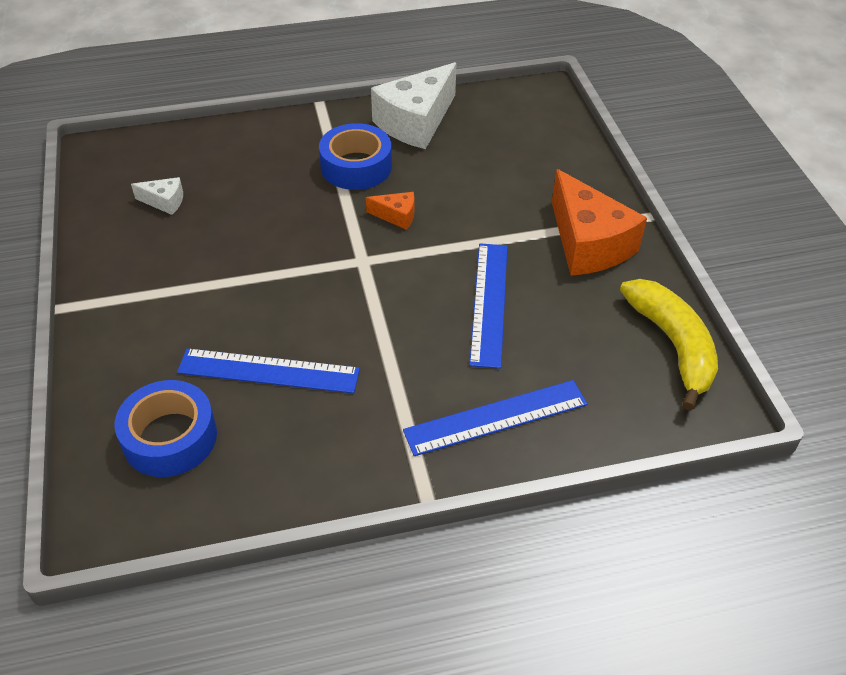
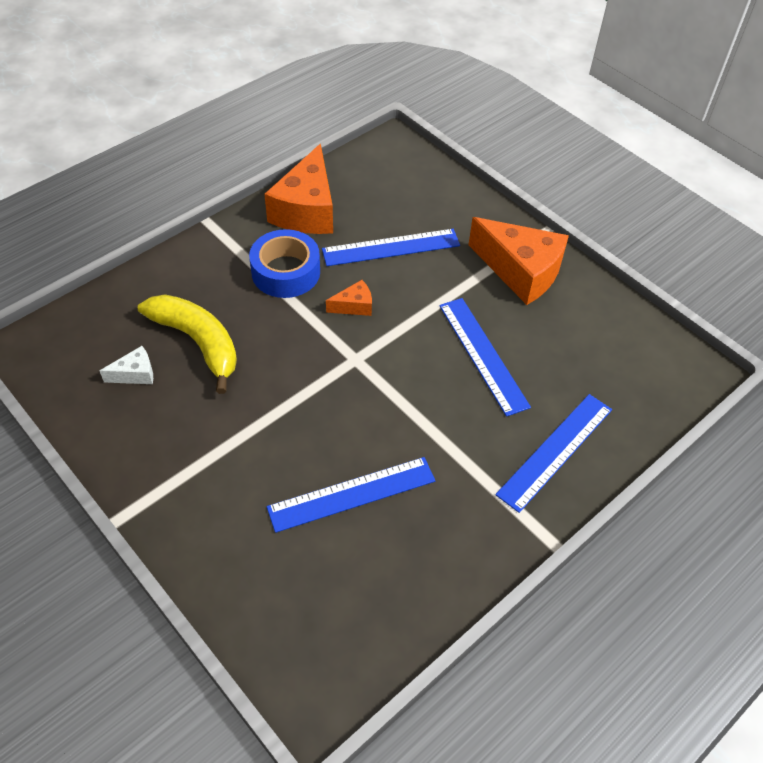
camera: 30 degrees left, 5 degrees up
(170, 437) = (313, 593): blue tape -> none
(416, 122) = (306, 210): white cheese -> orange cheese
(471, 179) = (391, 247): none -> blue ruler
(673, 345) = (637, 333): yellow banana -> yellow banana (198, 342)

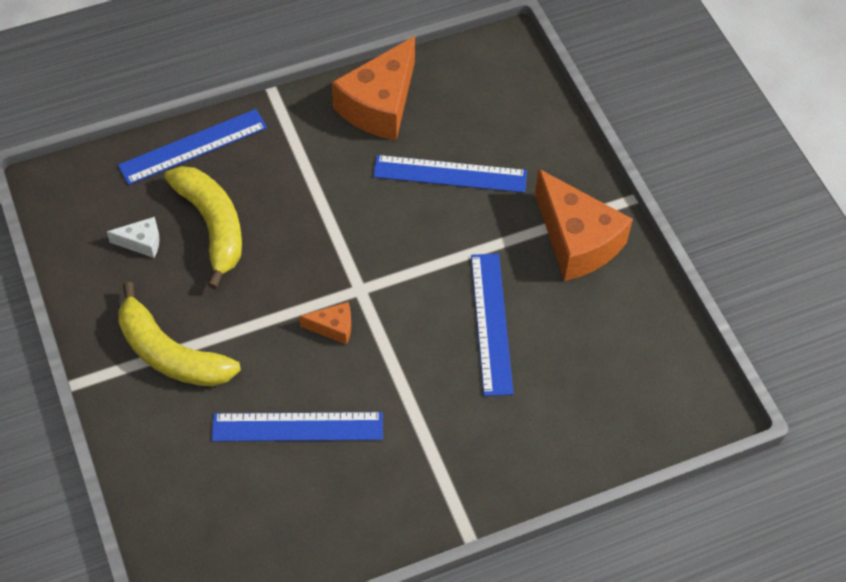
camera: 20 degrees right, 5 degrees up
(202, 464) = (170, 353): none -> yellow banana
(286, 272) = (329, 172): blue tape -> none
(354, 306) = (383, 230): orange cheese -> orange cheese (333, 327)
(555, 451) = (516, 447): blue ruler -> blue ruler (193, 146)

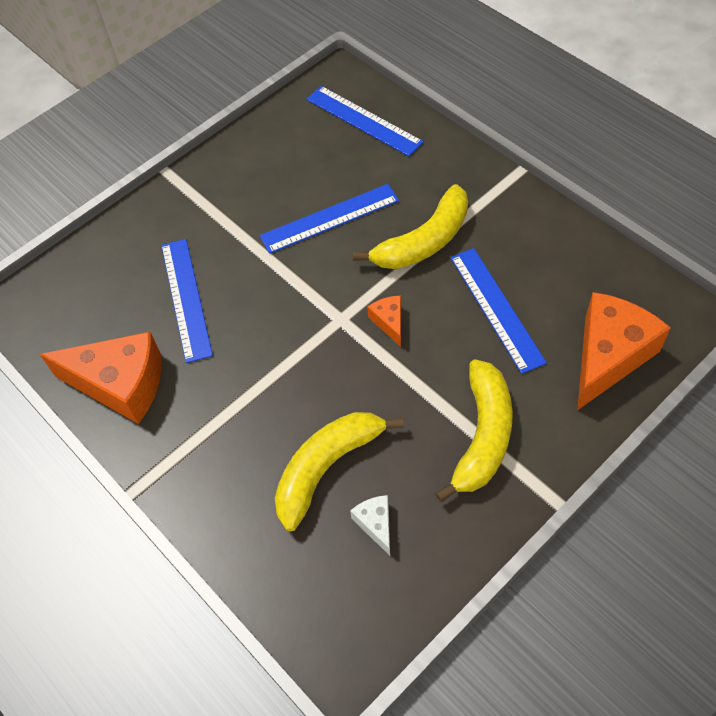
camera: 105 degrees left, 0 degrees up
(193, 146) = (235, 534): blue ruler -> blue ruler (363, 120)
(416, 397) = (424, 241): none -> yellow banana
(576, 241) = (223, 191): orange cheese -> orange cheese (609, 356)

